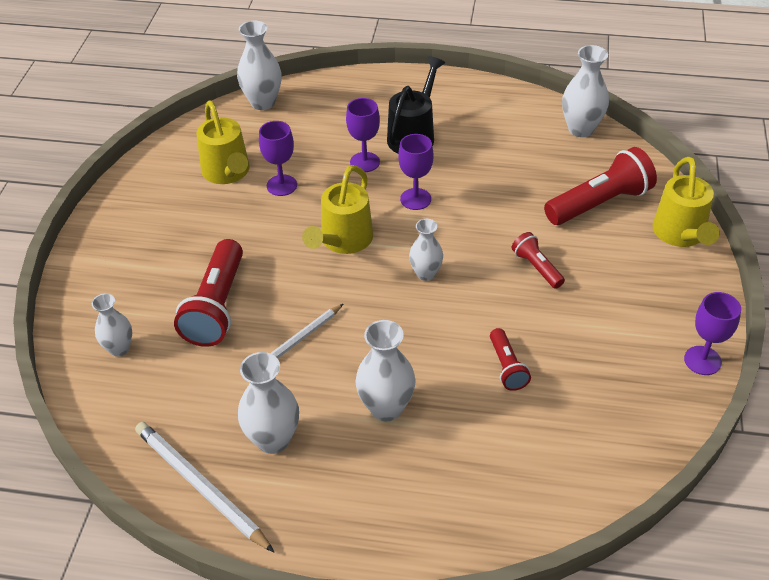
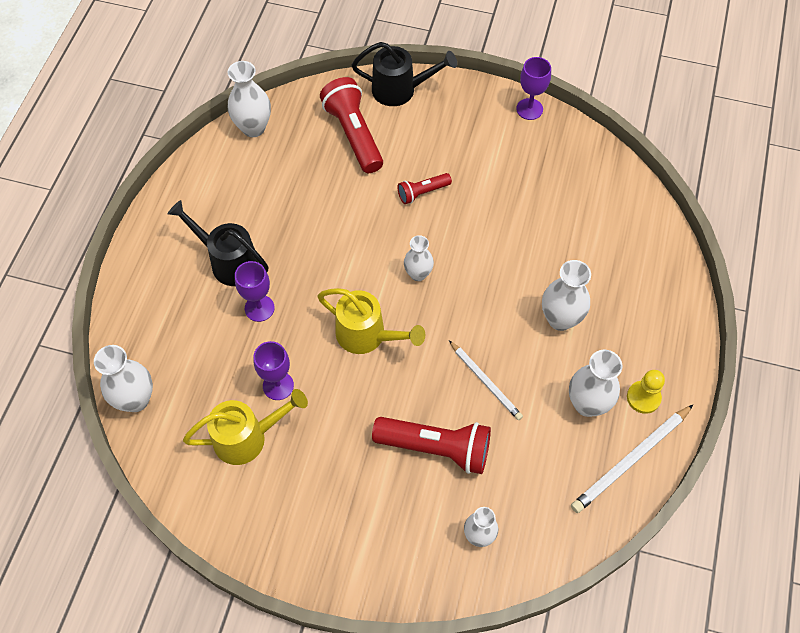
camera: 85 degrees left, 15 degrees up
(284, 499) = (643, 398): none -> yellow pawn
(415, 199) = (321, 270): purple goblet -> none
(507, 367) = (525, 231): red flashlight -> none
(680, 235) = (400, 90): yellow watering can -> black watering can

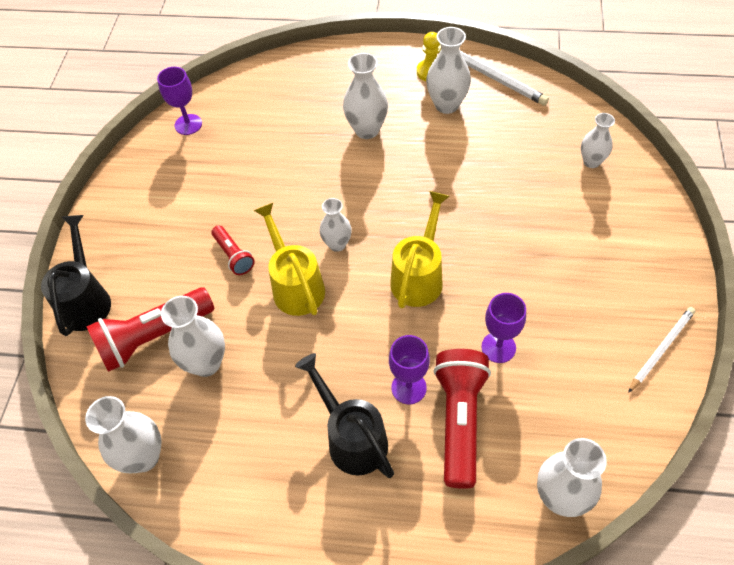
camera: 95 degrees left, 5 degrees down
(228, 261) = (352, 438): black watering can -> black watering can turned 120 degrees clockwise
(248, 437) = (566, 363): yellow watering can -> yellow watering can (295, 285)
(320, 168) = (206, 363): none -> white vase
(436, 448) = (522, 202): red flashlight -> red flashlight (459, 420)
(485, 381) = (444, 175): white pencil -> white pencil (661, 349)
(529, 109) = (118, 178): purple goblet -> purple goblet (188, 124)

